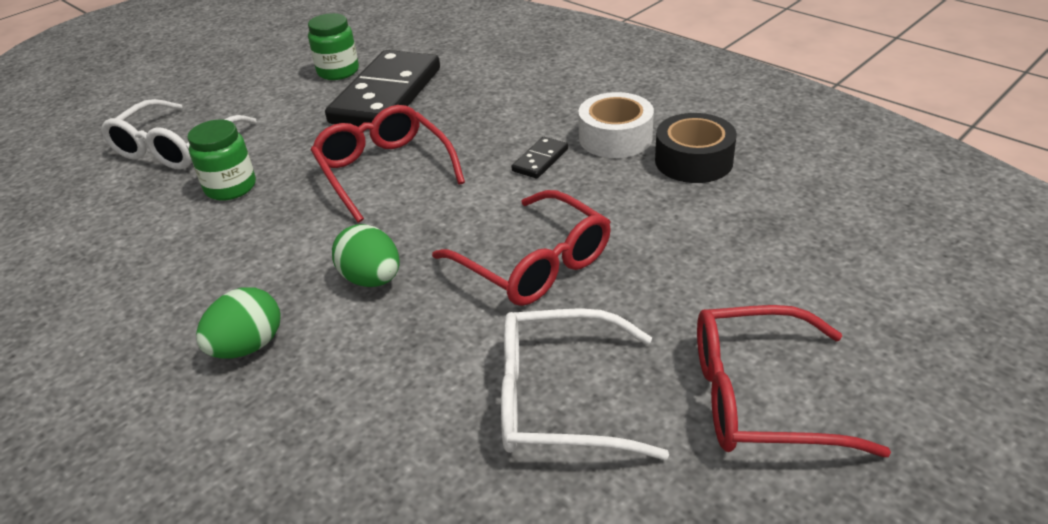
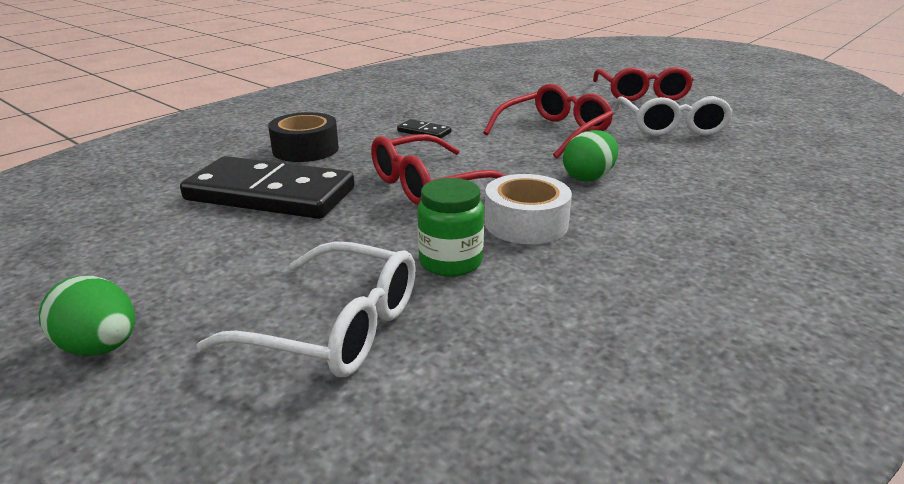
camera: 95 degrees left, 10 degrees down
(248, 347) = (690, 214): green egg -> green egg (100, 347)
(338, 71) = (178, 228): green jar -> none
(615, 138) = (398, 112): white tape -> white tape (526, 223)
(693, 161) = (434, 96): black tape -> black tape (305, 149)

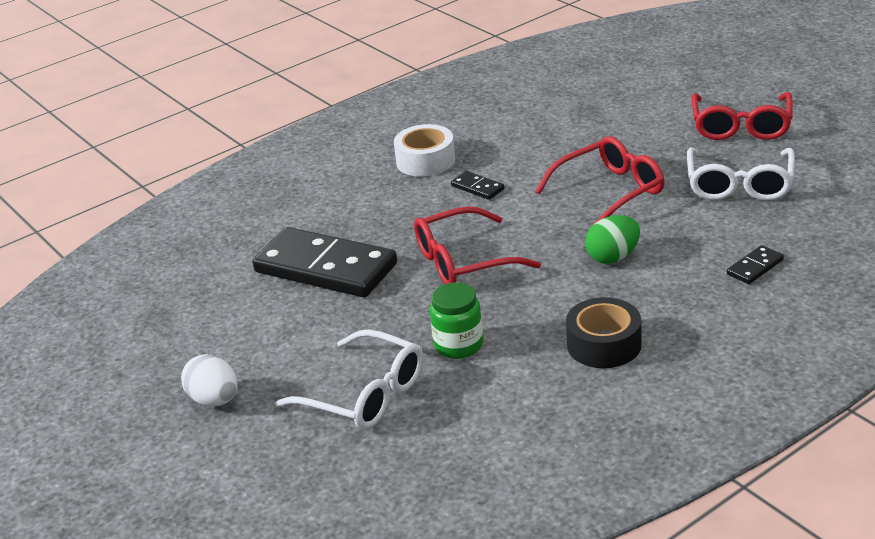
camera: 15 degrees right, 5 degrees up
(100, 347) = (215, 400): green egg -> white egg
(305, 149) = (360, 210): black tape -> black tape (604, 344)
(526, 223) = (532, 309): white tape -> white tape (425, 161)
(739, 181) = (755, 267): none -> black domino

